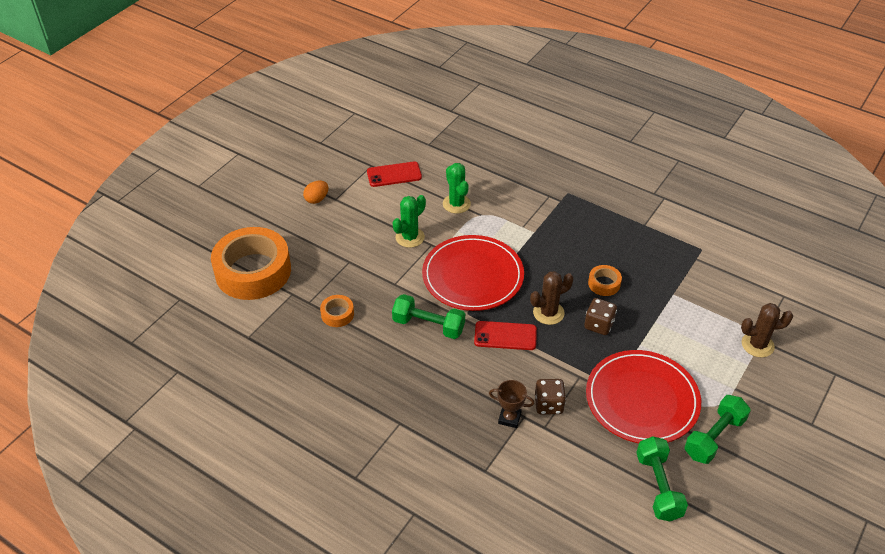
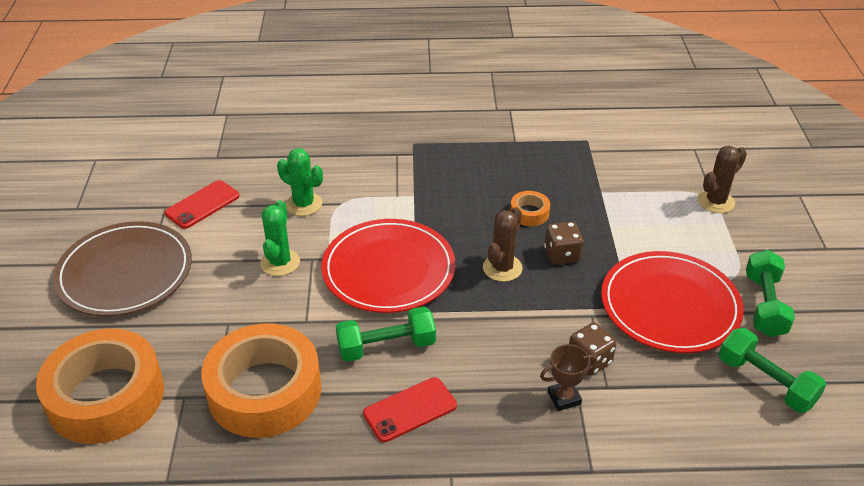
camera: 35 degrees left, 5 degrees down
(317, 199) = (125, 272): orange egg -> brown plate
(337, 314) = (264, 391): orange tape -> orange tape, size x2.38
(505, 336) = (480, 314): red phone -> red phone (410, 410)

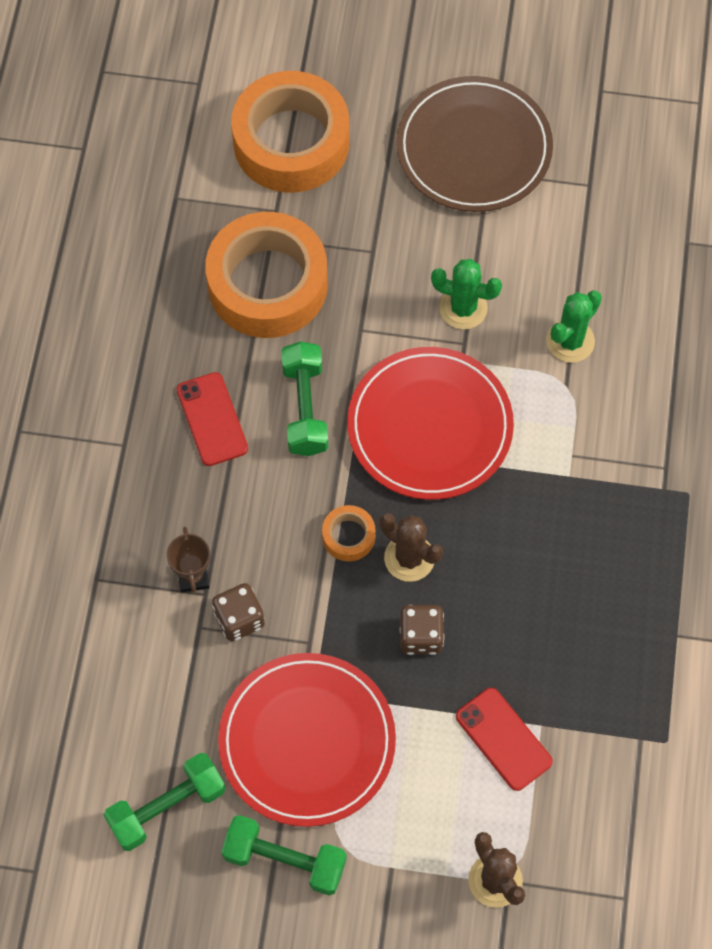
camera: 100 degrees right, 25 degrees up
(202, 205) = (586, 226): red phone -> red phone (503, 739)
(529, 213) = (510, 616): orange tape -> orange tape (348, 536)

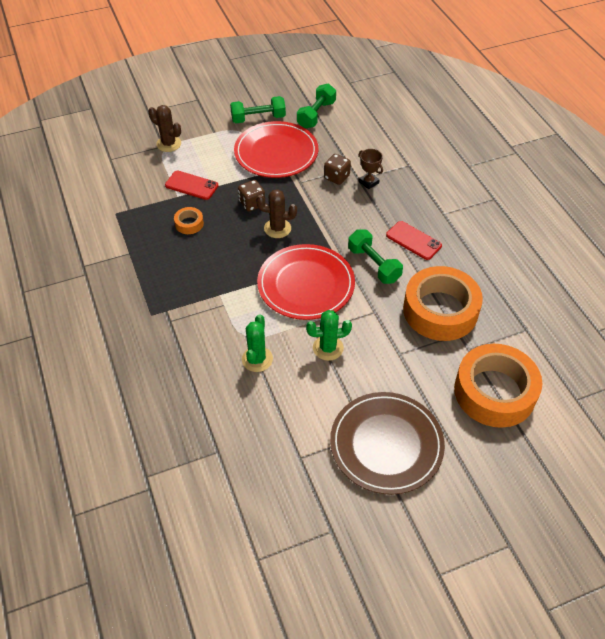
camera: 150 degrees right, 15 degrees down
(348, 536) = (312, 224): orange tape -> orange tape (189, 224)

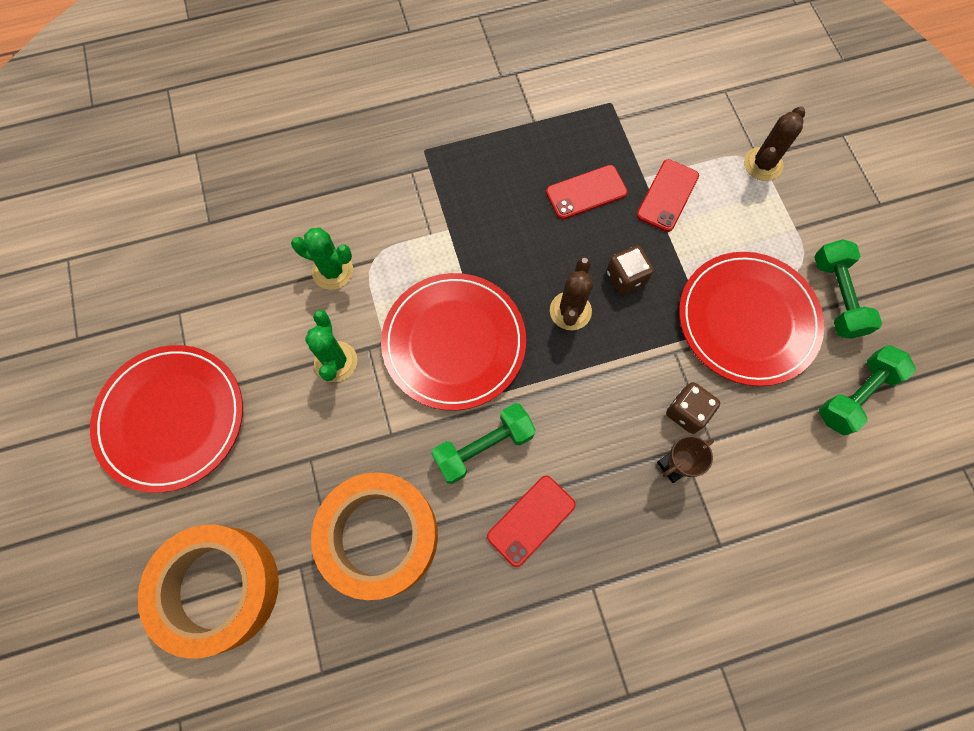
camera: 95 degrees right, 20 degrees up
(189, 224) = (586, 192): orange tape -> red phone
(316, 115) = (855, 395): green dumbbell -> green dumbbell turned 75 degrees counterclockwise
(386, 444) = (171, 418): brown plate -> red plate

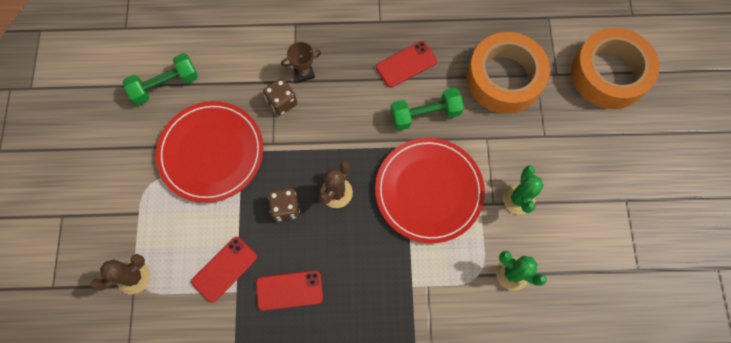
camera: 165 degrees left, 0 degrees up
(171, 418) = (641, 187): red plate -> none
(836, 297) = (139, 153): green dumbbell -> none

